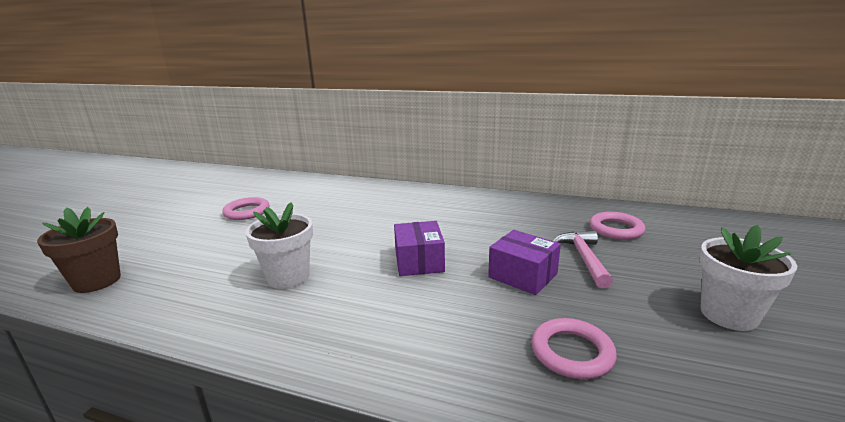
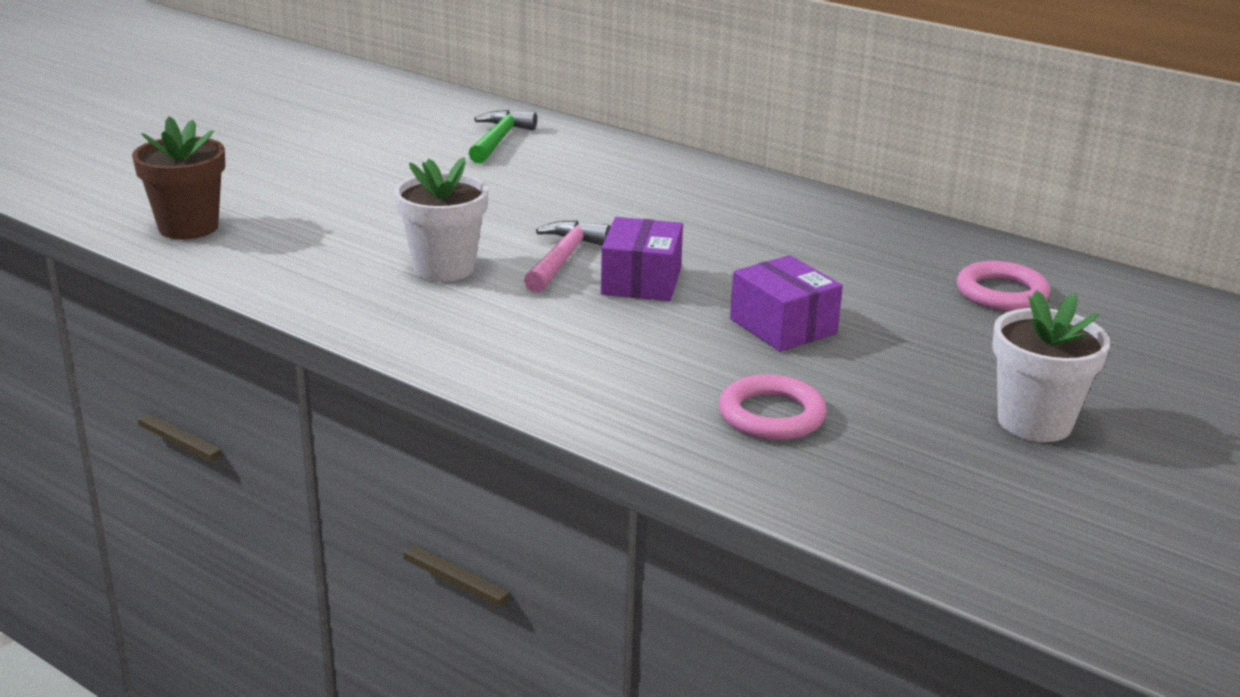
camera: 15 degrees right, 5 degrees up
(247, 212) = (404, 162): pink ring -> none
(298, 192) = (499, 140): none -> green hammer
(584, 258) = (900, 322): pink hammer -> pink hammer (563, 259)

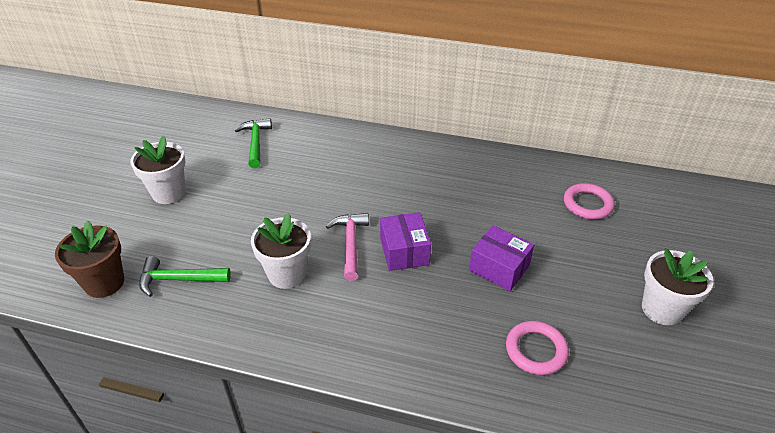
camera: 20 degrees left, 15 degrees up
(289, 244) = (179, 279): none -> green hammer
(335, 165) = (169, 193): none -> white flower pot

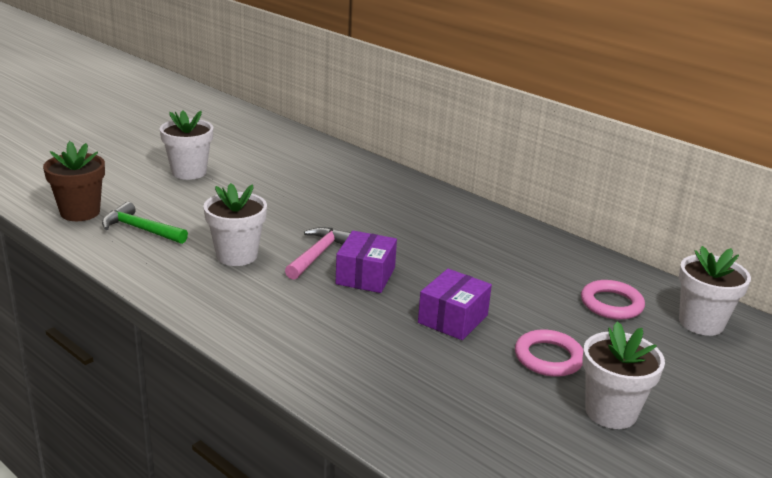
camera: 25 degrees right, 15 degrees down
(256, 143) = (300, 160): green hammer -> none
(499, 268) = (453, 319): purple box -> purple box turned 60 degrees clockwise
(536, 350) = (426, 390): pink ring -> pink ring (548, 358)
(651, 197) = (701, 323): none -> white flower pot

